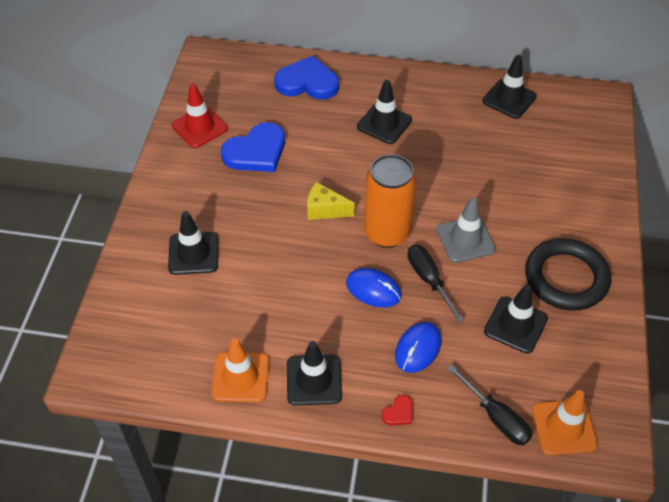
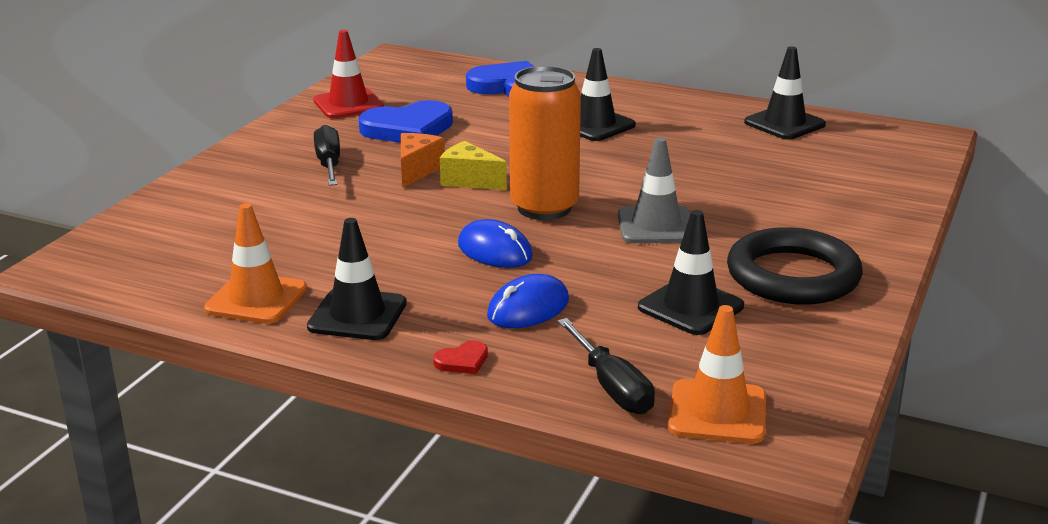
camera: 15 degrees right, 25 degrees down
(193, 253) = (269, 194): black traffic cone -> none
(284, 204) = (417, 170): none -> orange cheese
(428, 279) = (581, 252): black screwdriver -> black screwdriver (329, 163)

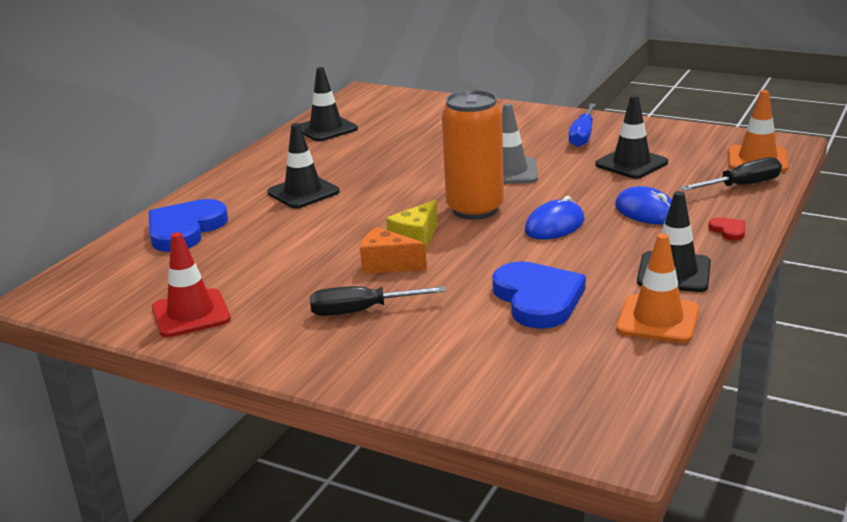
camera: 85 degrees left, 0 degrees up
(408, 128) = (279, 275): blue heart -> blue heart (538, 299)
(793, 276) = (582, 136): black ring -> blue screwdriver

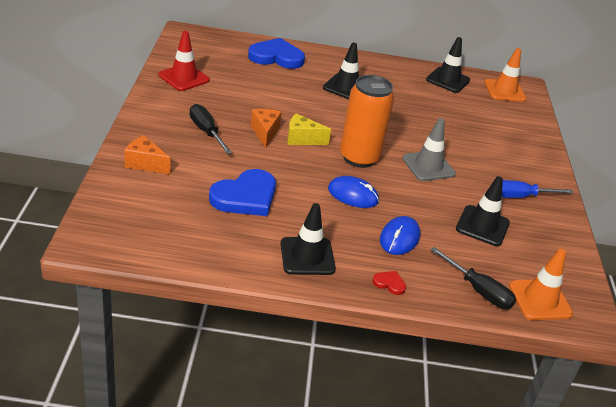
camera: 60 degrees right, 10 degrees up
(427, 374) = (145, 164): none -> orange cheese
(658, 319) = (237, 251): orange traffic cone -> orange traffic cone (504, 91)
(728, 230) = (389, 283): red heart -> red heart turned 105 degrees counterclockwise

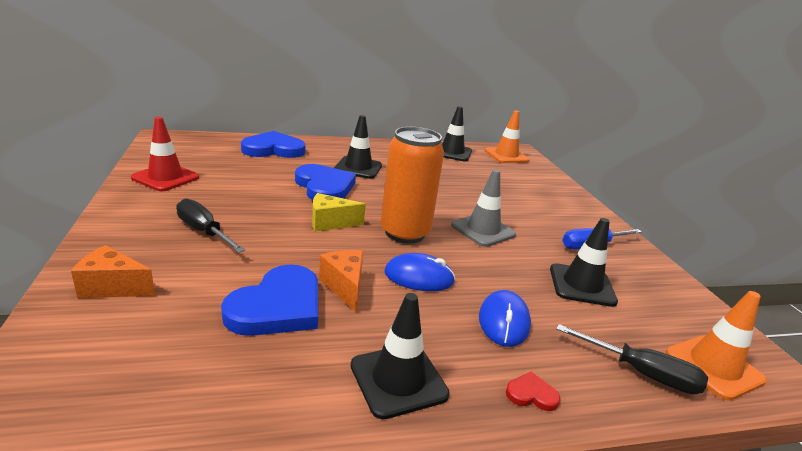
camera: 15 degrees left, 10 degrees down
(265, 133) = (282, 222): orange cheese -> orange cheese (344, 286)
(309, 104) = (324, 187): none -> blue heart

